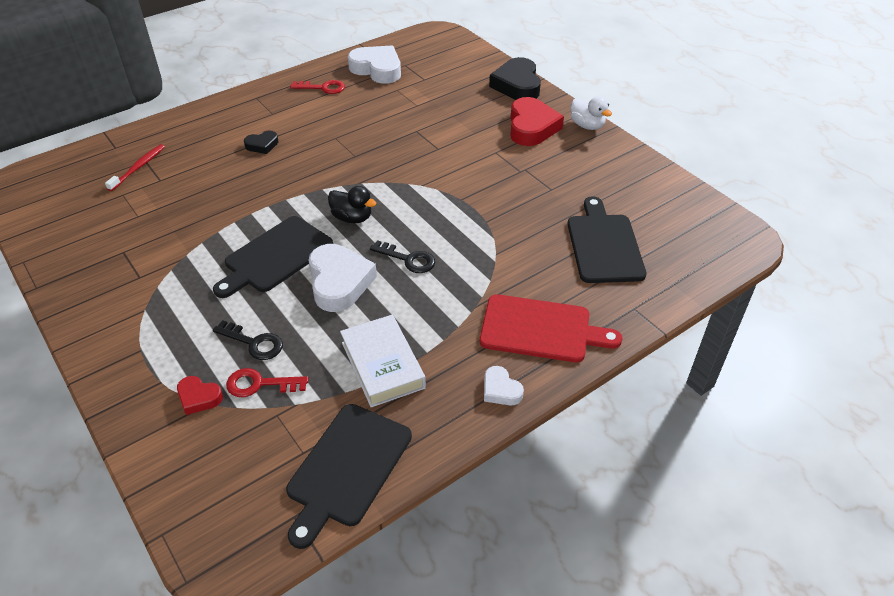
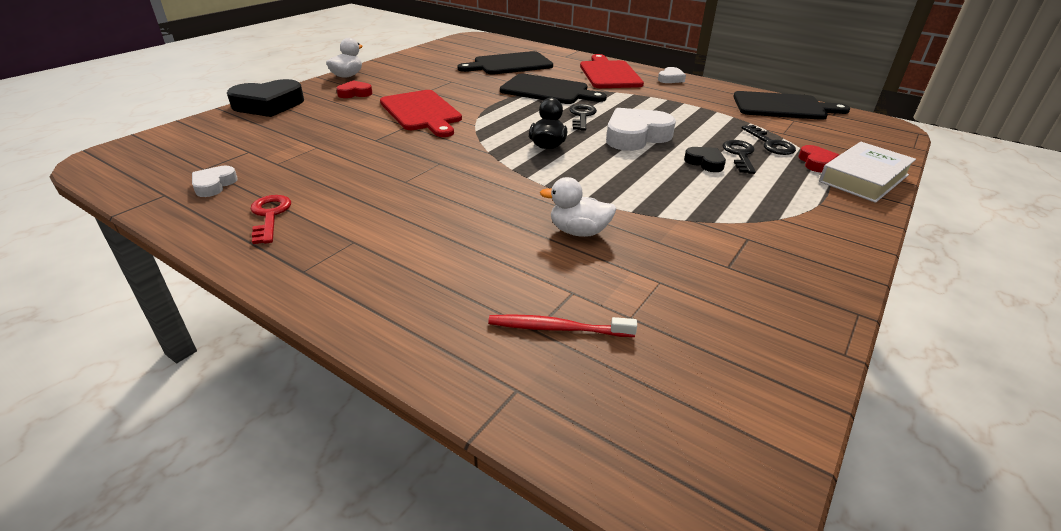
camera: 110 degrees left, 10 degrees down
(213, 198) = (578, 232): none -> white duck
(259, 384) = (770, 144): red key -> black key
(262, 145) = (442, 227): black heart -> black heart (705, 162)
(275, 256) = (635, 169): black cutting board -> black cutting board (548, 90)
(377, 69) = (214, 185): white heart -> white heart, size x0.52
(382, 365) = (696, 109): white book -> white book (864, 178)
(466, 159) = (422, 112): none -> red cutting board
(531, 127) = (355, 93): red heart -> red heart, size x0.52

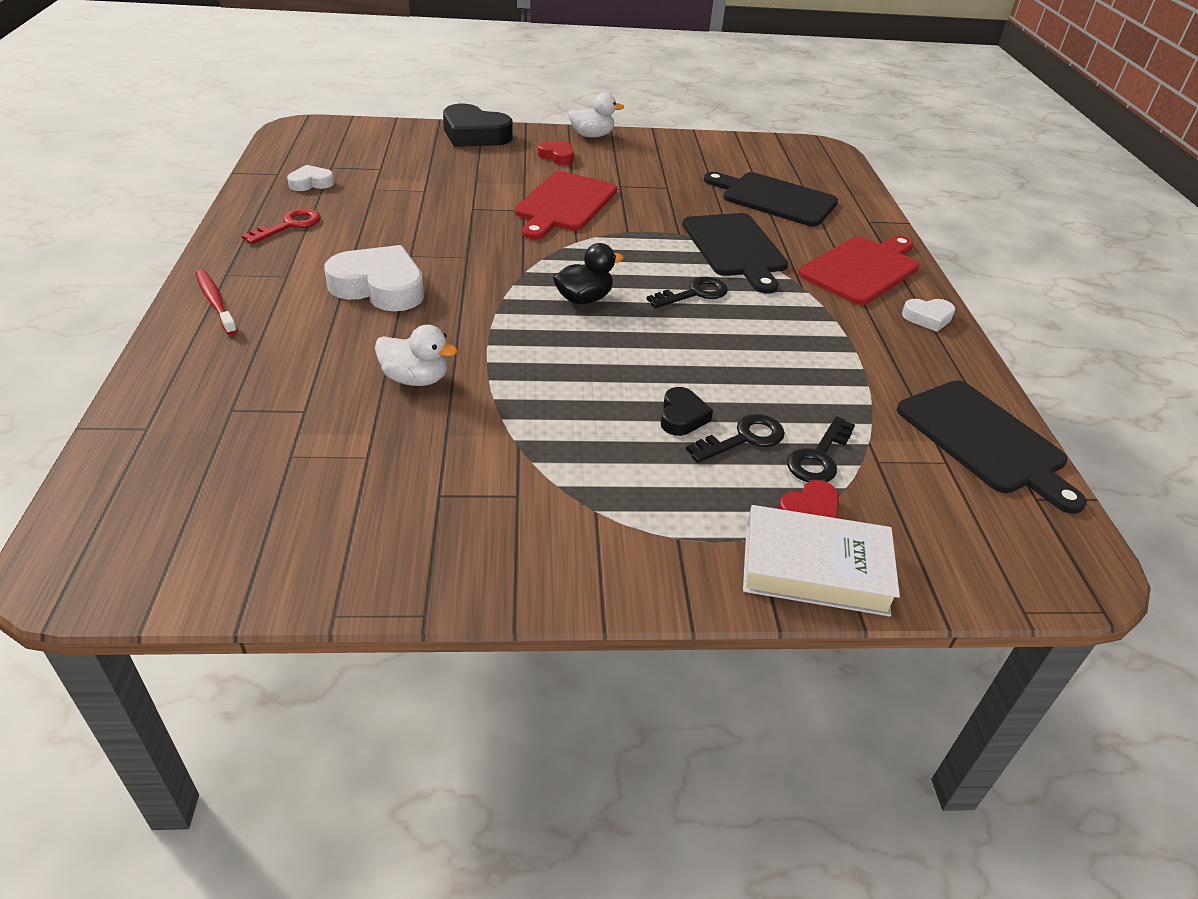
camera: 50 degrees right, 5 degrees up
(557, 328) = (242, 420): red toothbrush -> red toothbrush (215, 302)
(578, 232) = (415, 379): white duck -> white duck turned 135 degrees clockwise
(636, 136) = (690, 346): white heart -> white heart (379, 287)

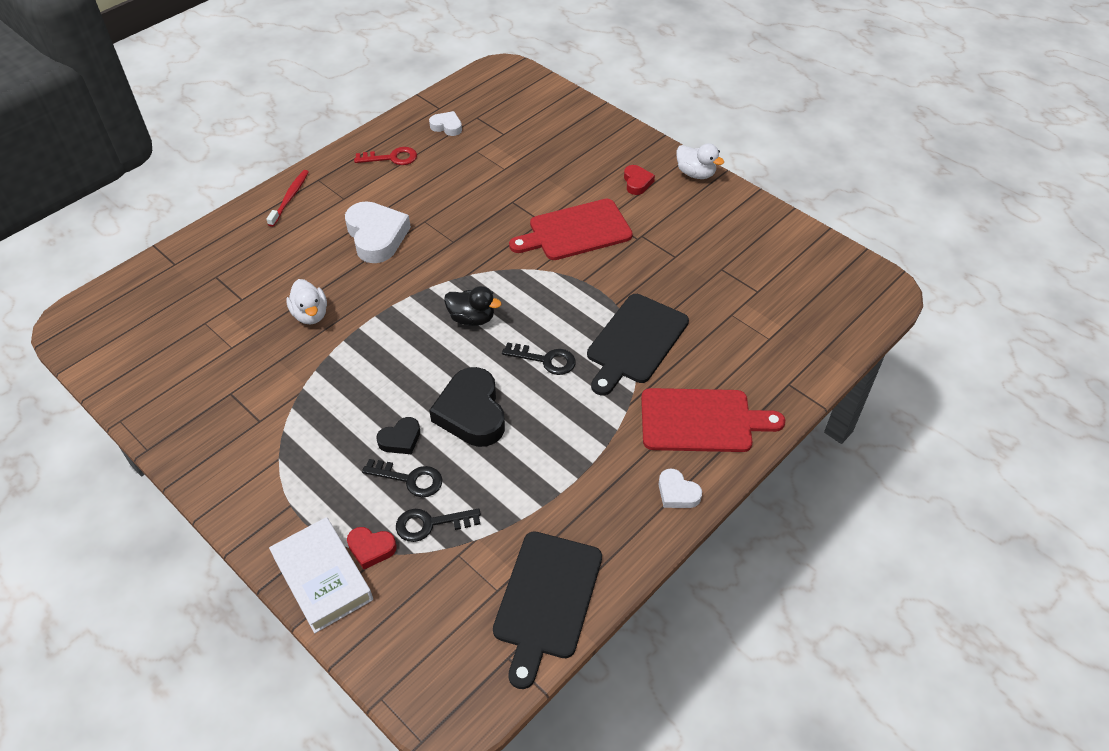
camera: 50 degrees right, 10 degrees up
(475, 134) = (608, 130): black heart -> black heart (471, 413)
(774, 199) = (744, 316): black cutting board -> none

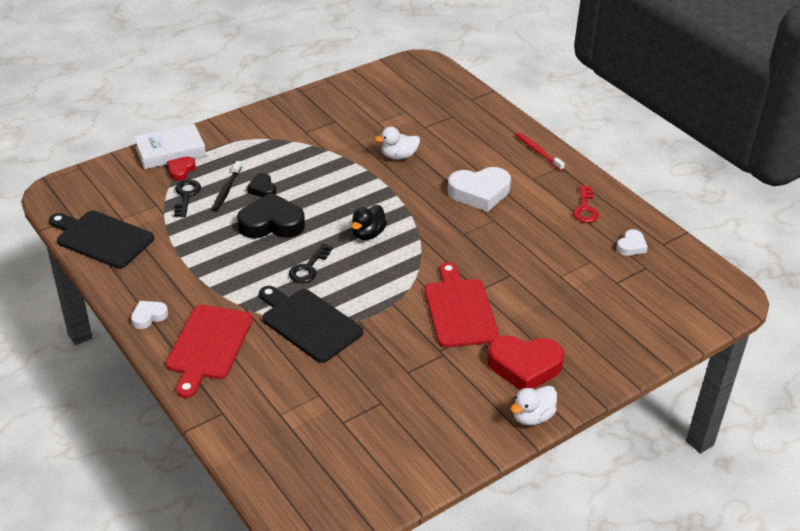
camera: 100 degrees right, 10 degrees down
(290, 198) = (538, 151): red toothbrush -> red toothbrush turned 150 degrees counterclockwise
(410, 479) = (226, 190): black key -> black toothbrush
(637, 182) = (524, 366): red heart -> red heart, size x1.94

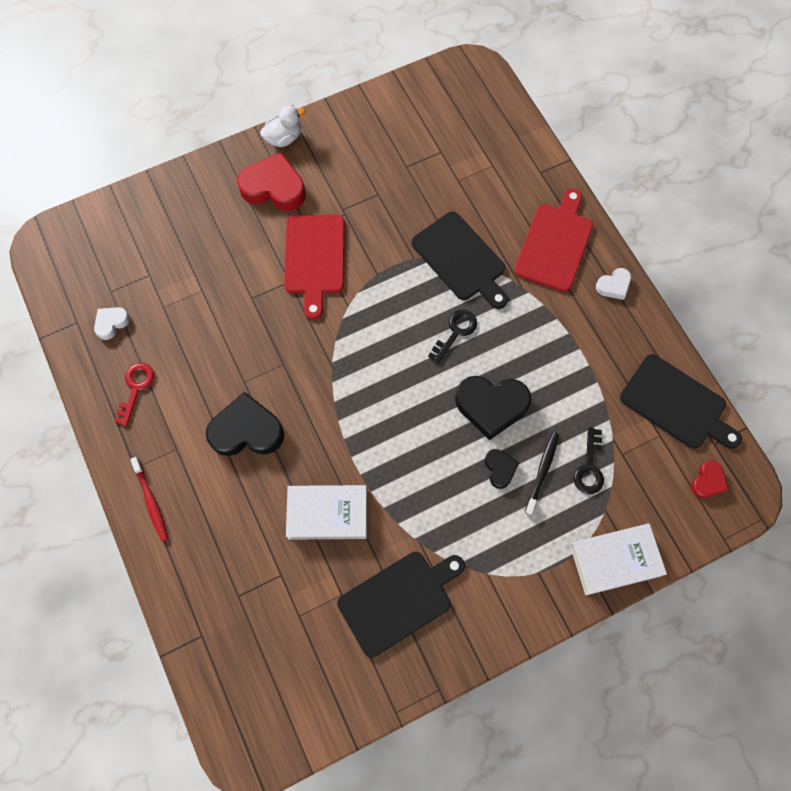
camera: 170 degrees left, 30 degrees up
(181, 171) = (599, 517): red heart -> red heart (707, 481)
(335, 122) = (398, 600): none -> black cutting board
(368, 234) = (387, 376): black duck -> none
(398, 156) = (327, 513): white duck -> white book
(479, 193) = (247, 430): white heart -> black heart

